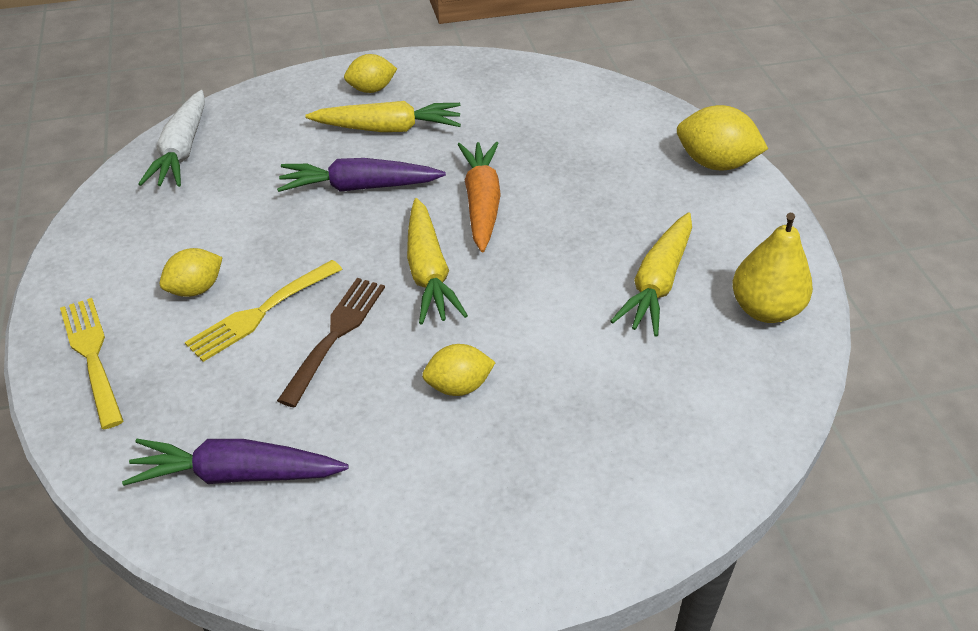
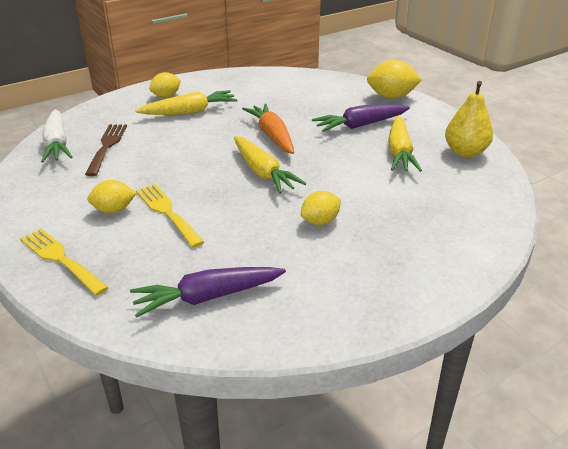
camera: 20 degrees left, 10 degrees down
(196, 289) = (114, 210): yellow lemon -> yellow lemon turned 45 degrees clockwise
(261, 312) = (167, 212): yellow fork -> yellow fork turned 120 degrees clockwise
(335, 335) = (225, 213): brown fork -> brown fork (107, 147)
(359, 187) = (190, 141): purple carrot -> purple carrot (360, 125)

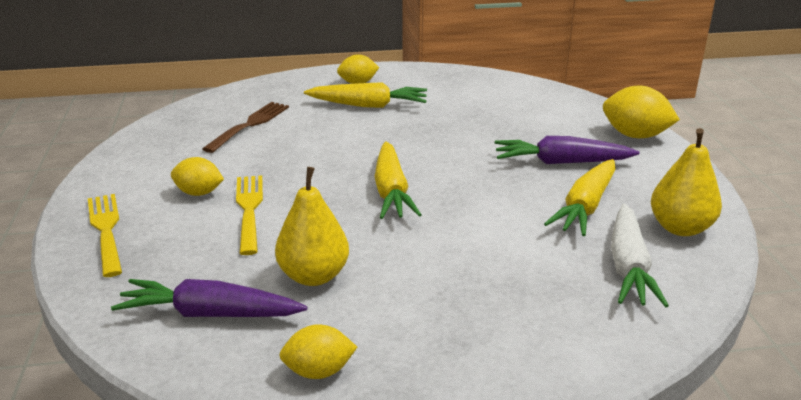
camera: 25 degrees right, 5 degrees down
(57, 144) = (204, 112): white carrot -> white carrot (628, 266)
(260, 247) = (314, 276): none -> yellow pear
(272, 135) = (439, 151): orange carrot -> none
(320, 221) = (409, 265): yellow lemon -> yellow lemon (319, 371)

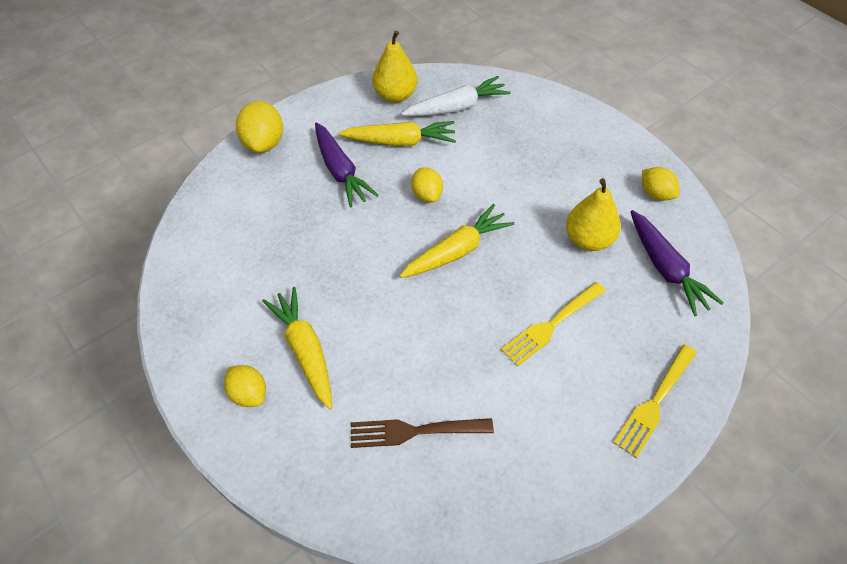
camera: 120 degrees left, 25 degrees up
(199, 193) = (558, 379): yellow lemon -> yellow lemon (427, 195)

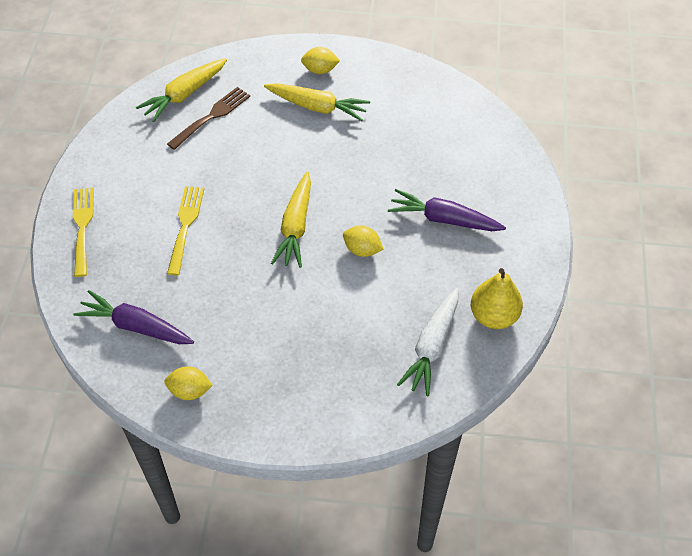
camera: 135 degrees right, 0 degrees up
(264, 143) = (525, 196): yellow lemon -> none
(400, 141) = (434, 277): yellow carrot -> yellow carrot (184, 95)
(588, 239) = (211, 306): yellow pear -> none

